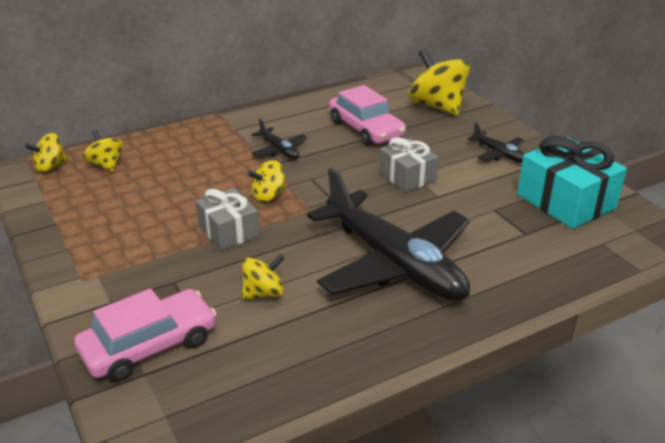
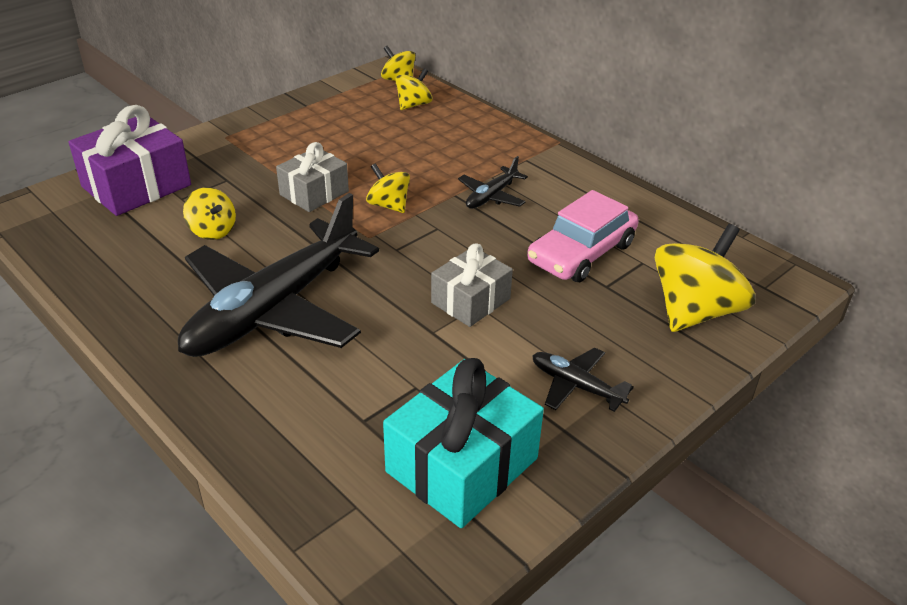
camera: 75 degrees right, 5 degrees up
(149, 346) = (136, 186): pink car -> purple gift
(499, 154) = (576, 386): black plane -> black plane turned 90 degrees clockwise

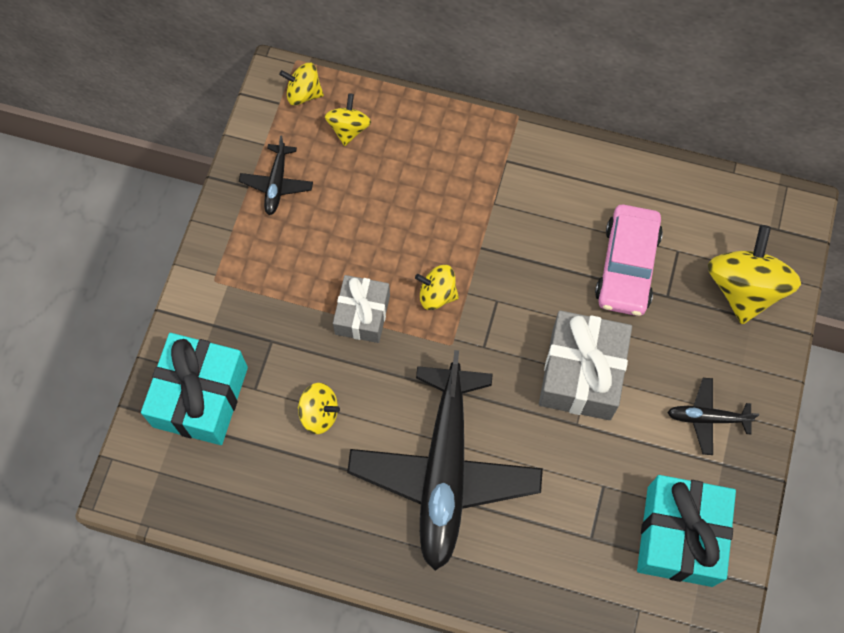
camera: 30 degrees left, 30 degrees up
(136, 186) = (200, 397): purple gift -> turquoise gift
(470, 301) = (581, 373): grey gift -> grey gift, size x1.58
(491, 196) = (512, 232): black plane -> black plane (277, 184)

